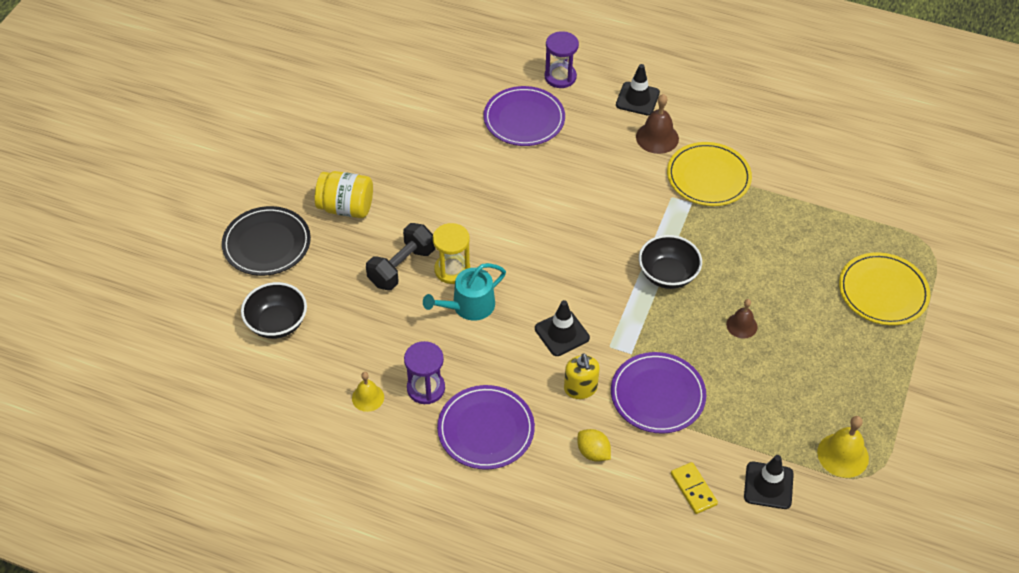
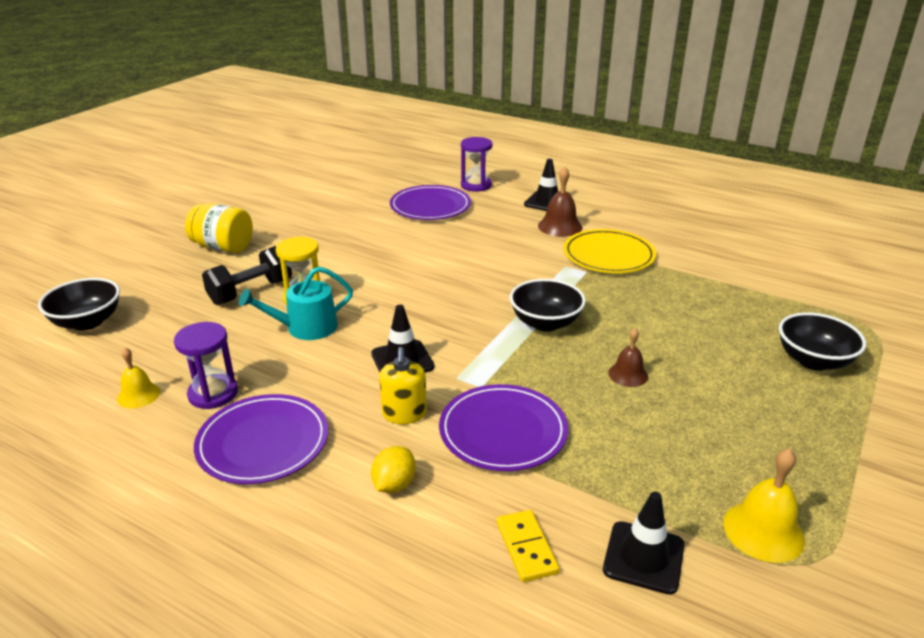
camera: 10 degrees right, 20 degrees down
(267, 244) = (126, 264): black plate -> none
(593, 453) = (394, 484): yellow lemon -> yellow lemon turned 60 degrees clockwise
(883, 292) = (813, 361): yellow plate -> black bowl

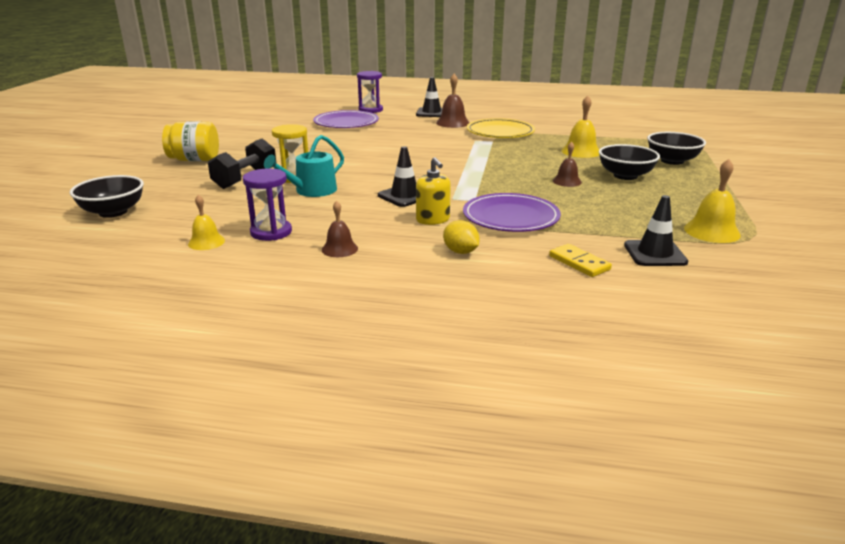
camera: 20 degrees left, 5 degrees down
(263, 442) = (339, 249): purple plate -> brown bell
(394, 484) = (460, 252): yellow lemon -> yellow lemon turned 45 degrees counterclockwise
(545, 323) = (489, 166): black bowl -> black bowl (625, 176)
(692, 315) = (581, 151): none -> yellow bell

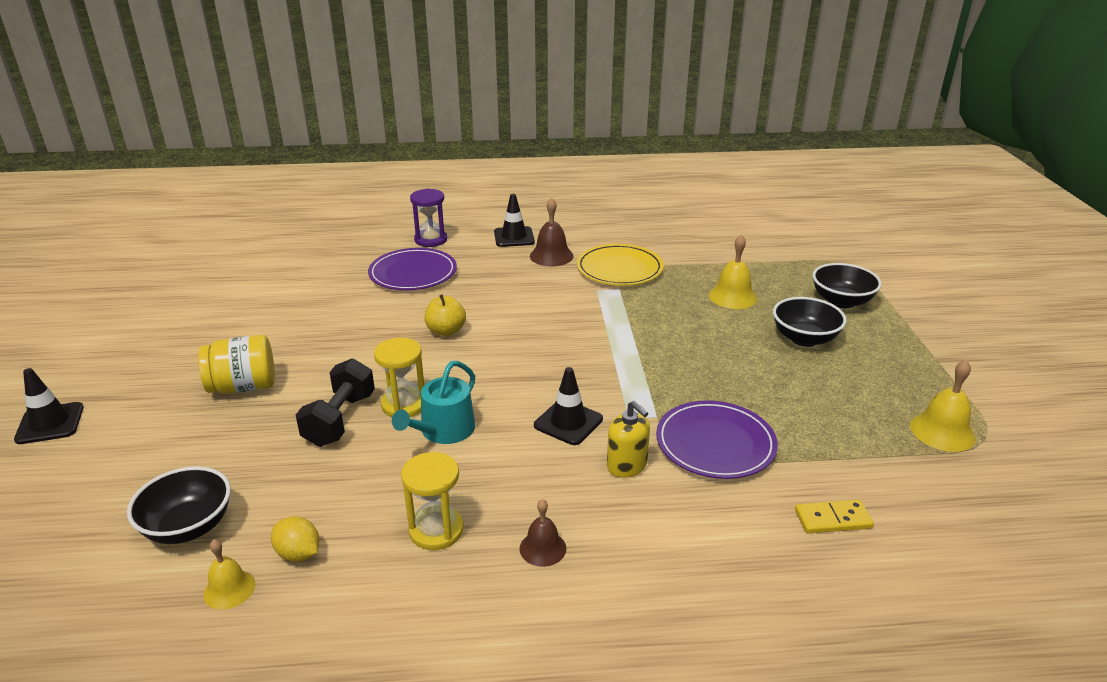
camera: 15 degrees left, 5 degrees up
(206, 242) = (360, 568): yellow bell -> yellow bell (229, 589)
(271, 232) = (436, 530): purple hourglass -> yellow hourglass
(349, 149) = (446, 331): none -> yellow apple
(460, 252) = (691, 524): yellow lemon -> yellow lemon (298, 554)
(567, 181) = (745, 360): brown bell -> none
(579, 263) = (832, 519): yellow domino -> yellow domino turned 45 degrees counterclockwise
(655, 254) = (903, 485): black traffic cone -> black traffic cone (50, 423)

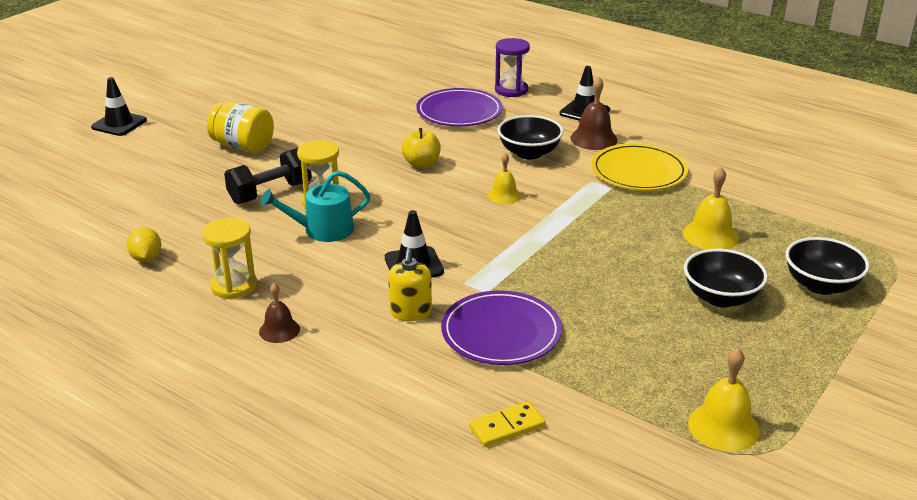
camera: 40 degrees right, 0 degrees up
(188, 527) = (114, 215): black bowl -> black bowl (529, 153)
(229, 589) = (91, 258): yellow bell -> yellow bell (504, 195)
(832, 519) = (507, 427): yellow domino -> yellow domino turned 60 degrees counterclockwise

